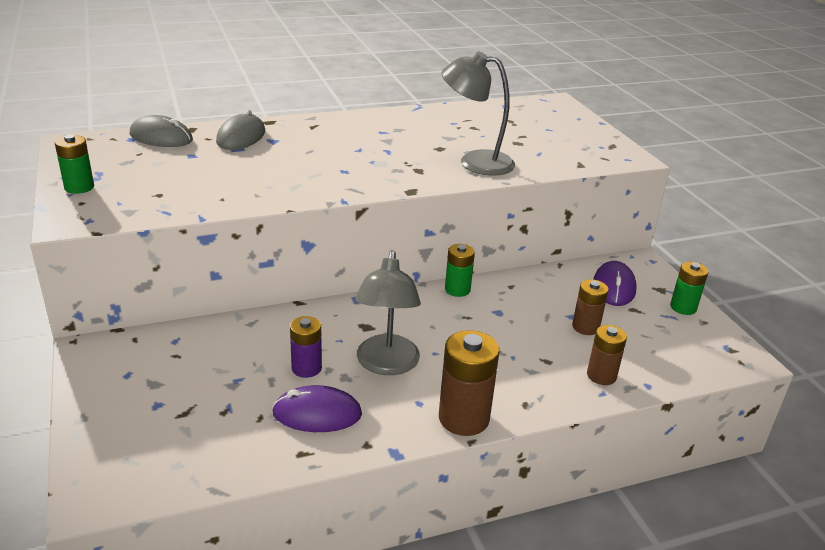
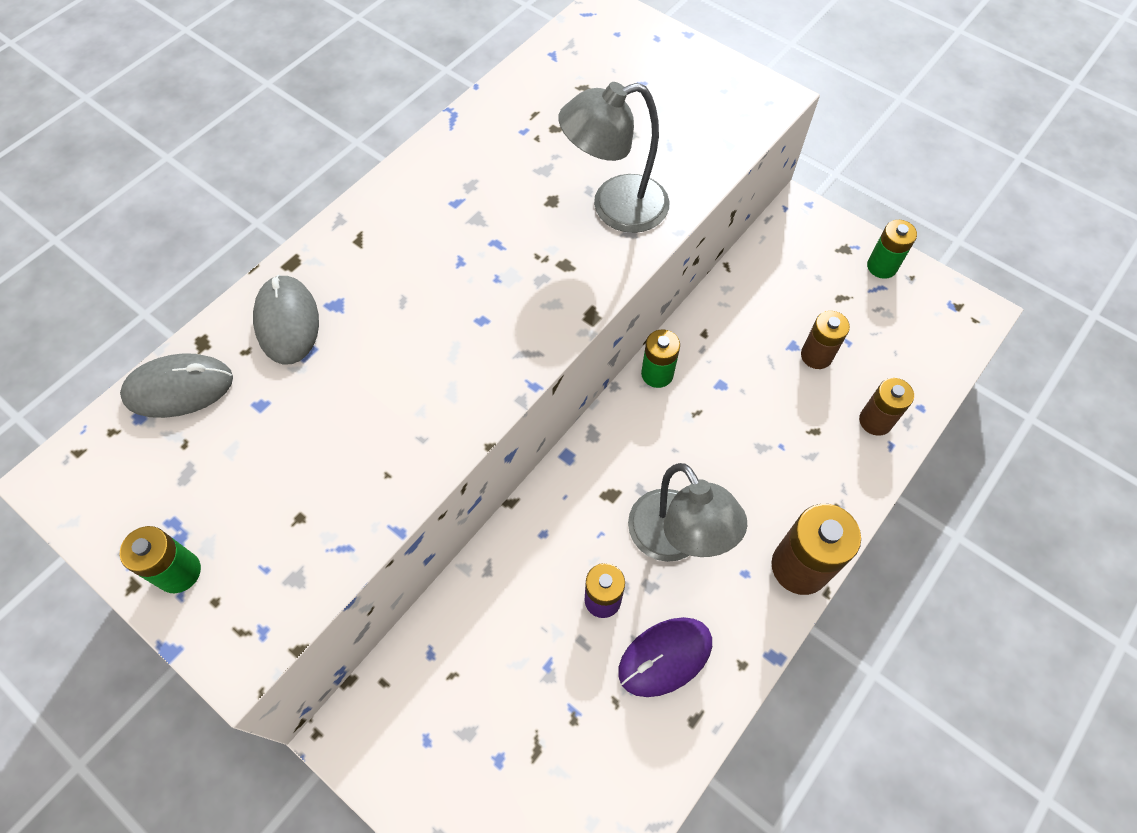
camera: 30 degrees left, 30 degrees up
(614, 287) = (801, 272): purple mouse -> none

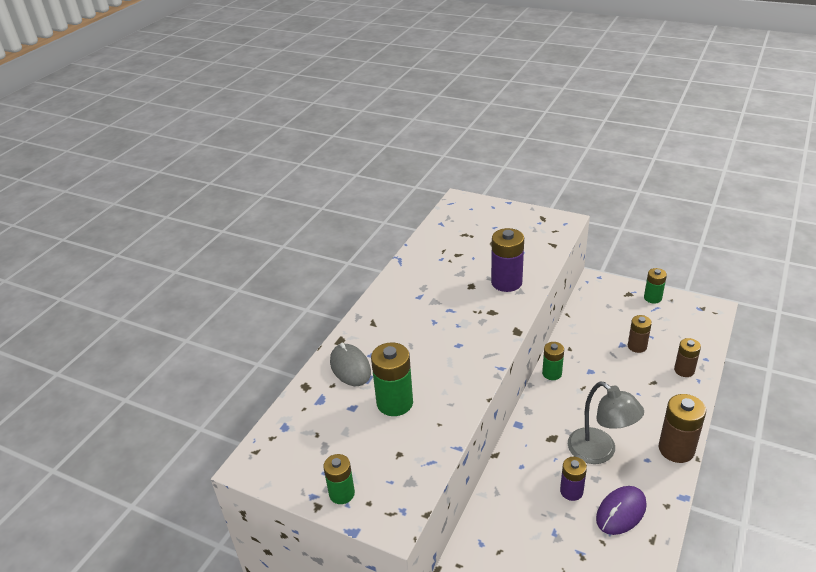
camera: 10 degrees left, 25 degrees down
(179, 388) = (302, 409): grey mouse -> none
(331, 413) = (394, 403): none -> green battery
(615, 208) = (506, 282): grey lamp -> purple battery

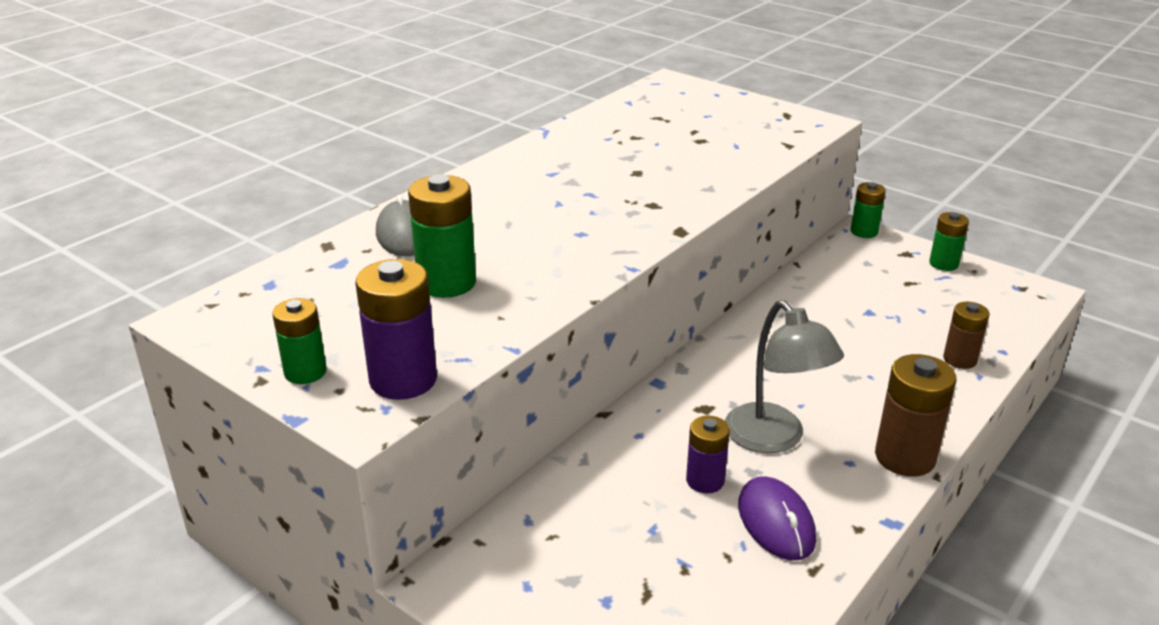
camera: 10 degrees right, 5 degrees down
(506, 282) = (693, 176): purple battery -> purple battery (403, 380)
(552, 373) = (740, 329): green battery -> green battery (864, 232)
(621, 512) = (776, 522): purple mouse -> purple mouse turned 75 degrees counterclockwise
(637, 346) = (893, 318): brown battery -> none

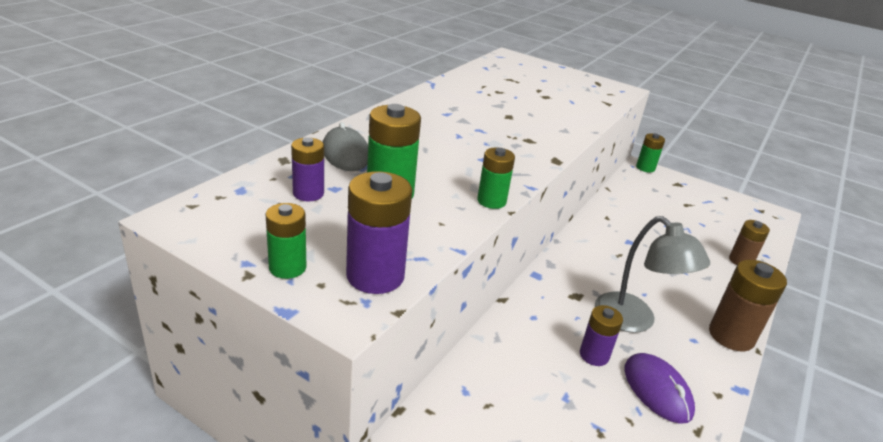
camera: 10 degrees left, 0 degrees up
(347, 286) = (308, 193): none -> purple battery
(943, 264) = (705, 192): green battery -> green battery (491, 201)

